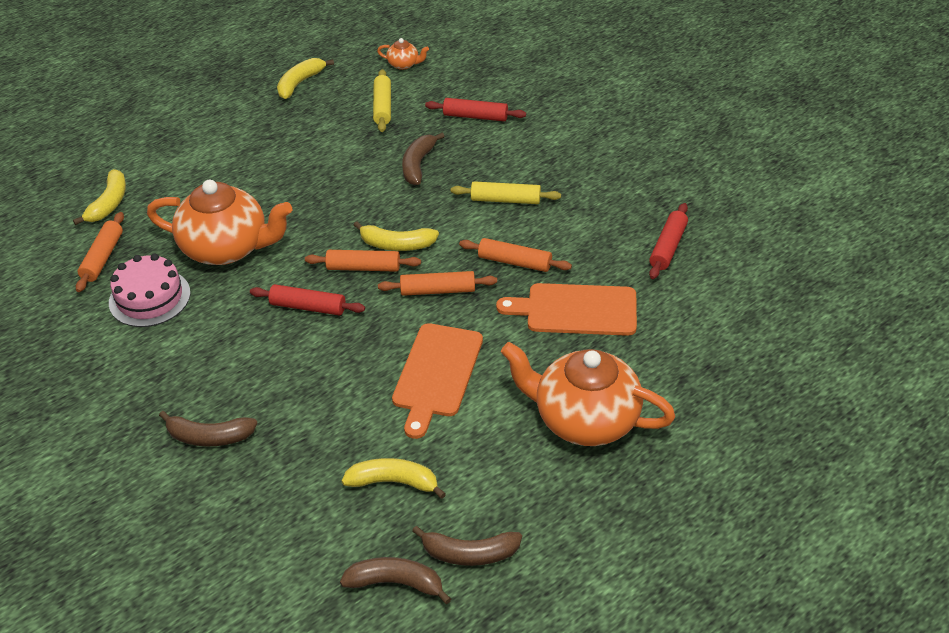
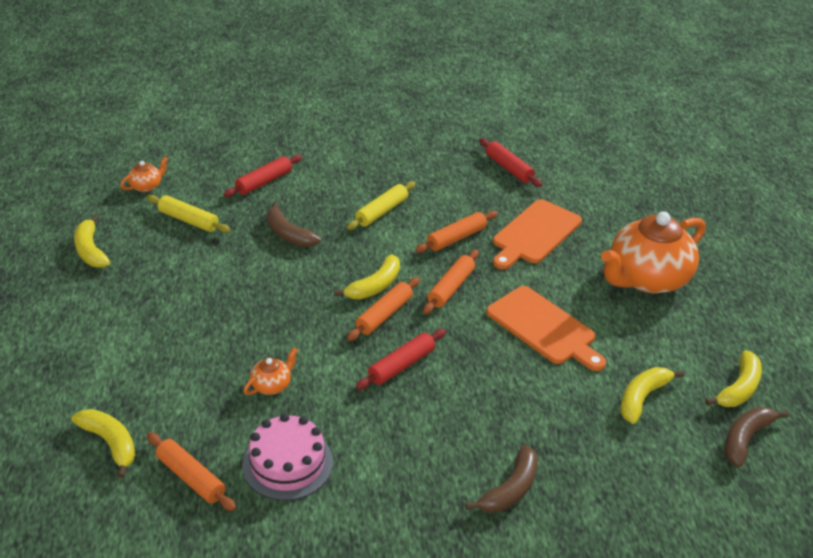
camera: 60 degrees left, 5 degrees down
(227, 248) = (272, 385): orange teapot -> orange teapot, size x0.42
(469, 553) = (738, 388): brown banana -> yellow banana

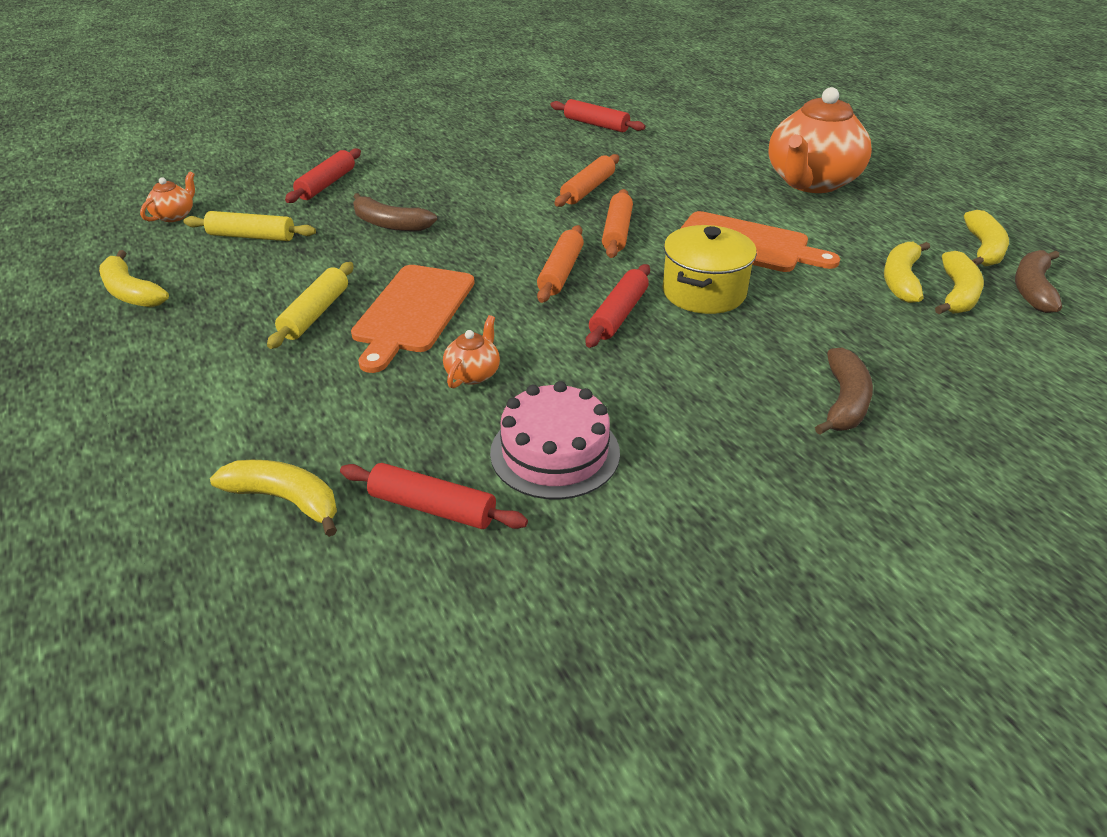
camera: 20 degrees left, 0 degrees up
(191, 478) = (432, 508): orange rolling pin -> red rolling pin
(375, 286) = (529, 249): yellow banana -> yellow banana (957, 294)
(381, 211) = (486, 183): yellow rolling pin -> yellow rolling pin (315, 313)
(477, 364) = (704, 292): none -> yellow pot
(534, 234) = (667, 170): orange cutting board -> orange cutting board (412, 312)

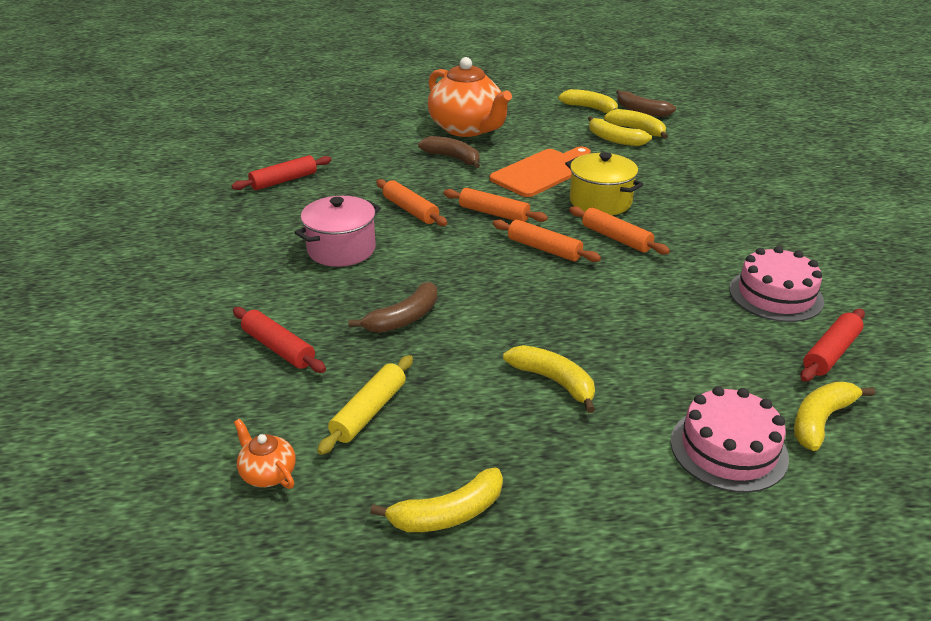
camera: 70 degrees left, 5 degrees down
(225, 431) = (728, 449): none -> pink cake
(315, 313) = (554, 381): yellow rolling pin -> yellow banana
(412, 312) = (574, 327): orange cutting board -> none
(473, 373) = (675, 312): orange teapot -> none
(490, 175) = (341, 249): none -> pink pot
(619, 314) = (616, 238): red rolling pin -> orange rolling pin
(844, 402) = (739, 191): brown banana -> brown banana (453, 158)

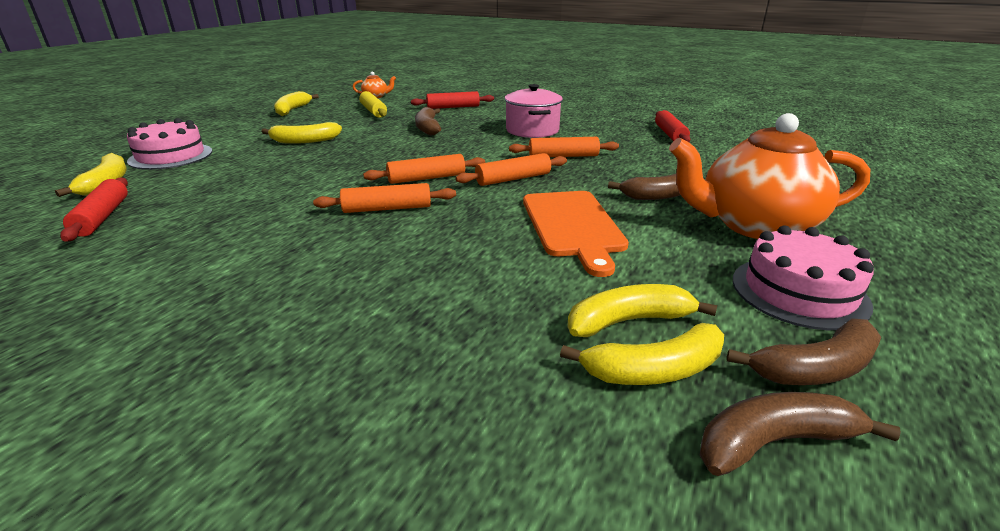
camera: 125 degrees right, 5 degrees down
(590, 108) = (815, 368): yellow banana -> brown banana
(600, 202) = (460, 229): yellow pot -> none
(775, 295) = (178, 234): pink cake -> pink cake (799, 292)

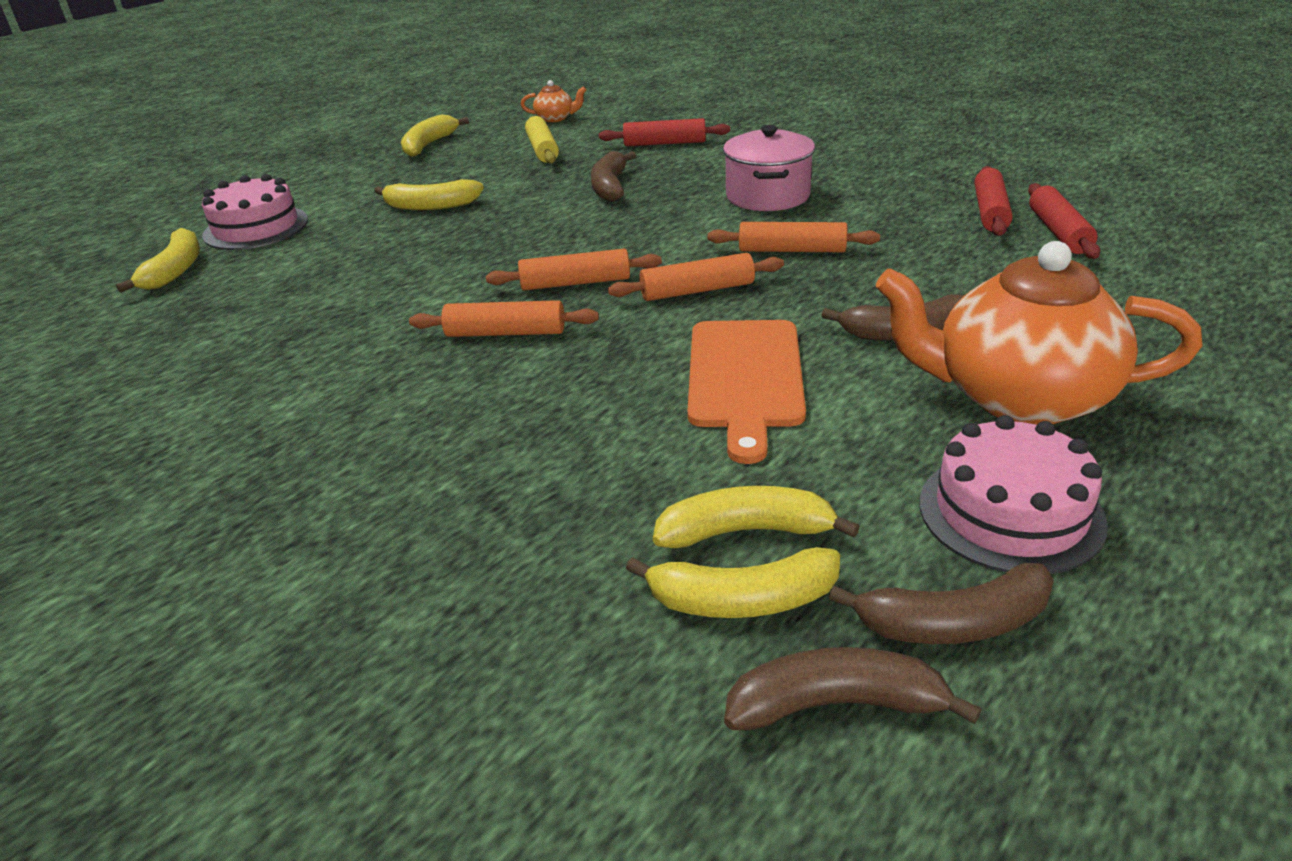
camera: 15 degrees right, 5 degrees up
(102, 217) = (165, 324): red rolling pin -> red rolling pin (1058, 232)

